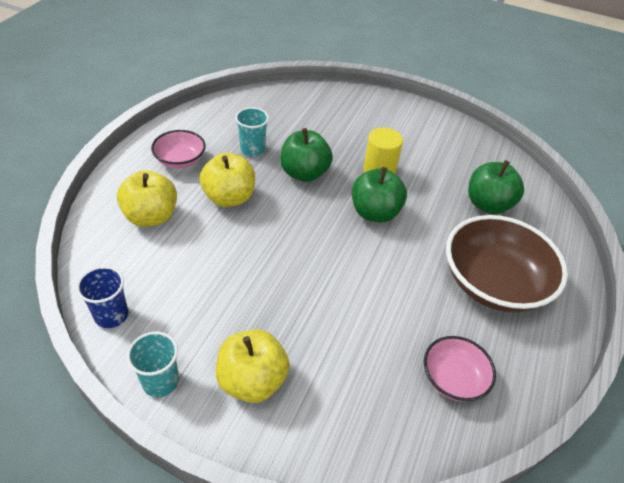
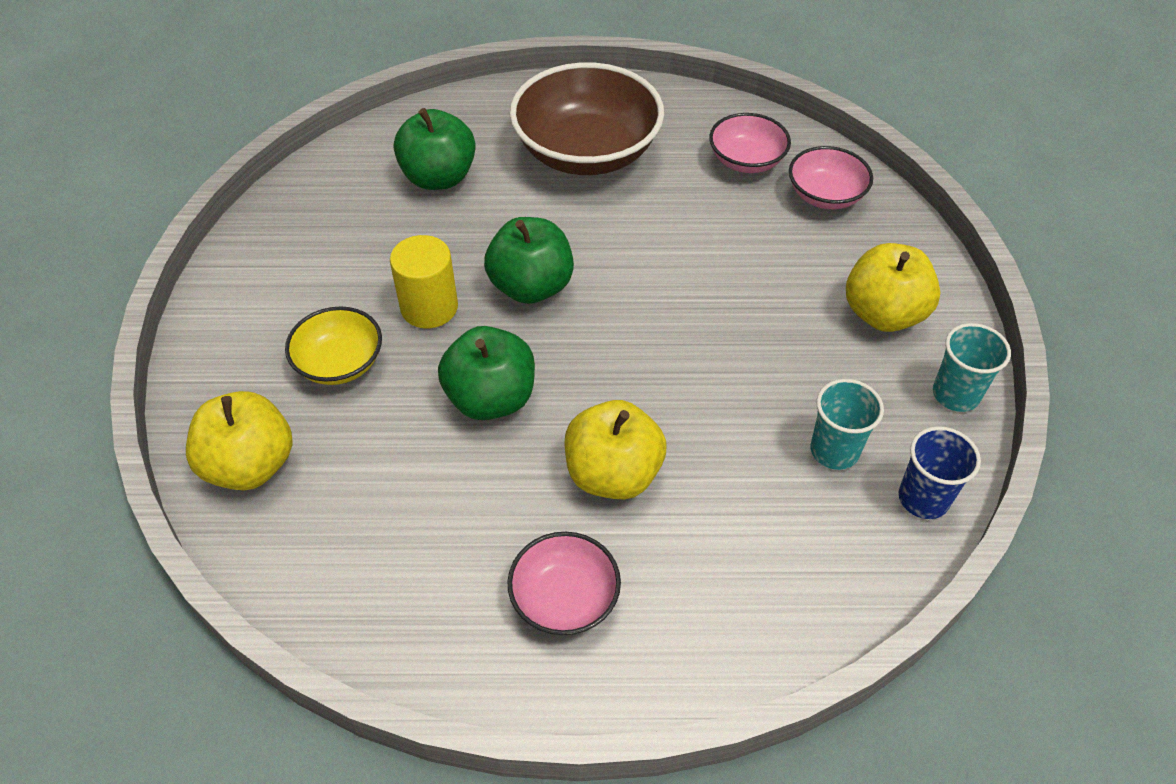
camera: 110 degrees left, 5 degrees up
(151, 216) = (726, 560): yellow apple -> yellow apple (250, 465)
(252, 149) = (467, 498): turquoise cup -> turquoise cup (834, 450)
(357, 134) = (340, 363): none -> yellow bowl
(391, 414) = (825, 195): none -> pink bowl

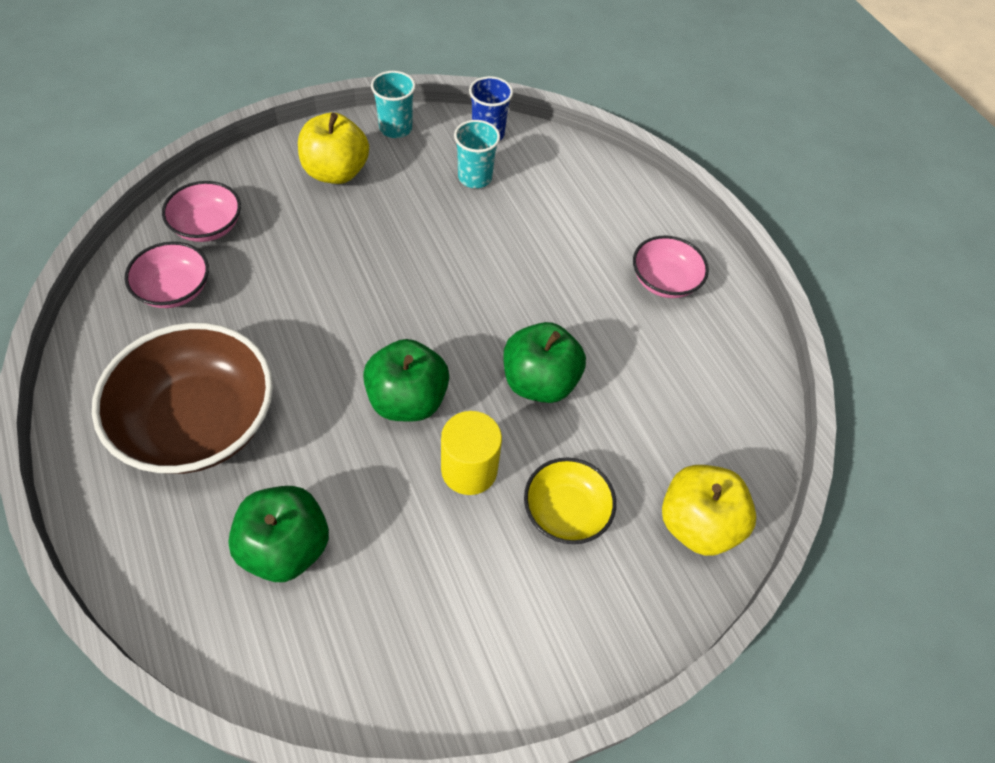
camera: 120 degrees left, 5 degrees up
(613, 474) = (560, 284): yellow apple -> none

